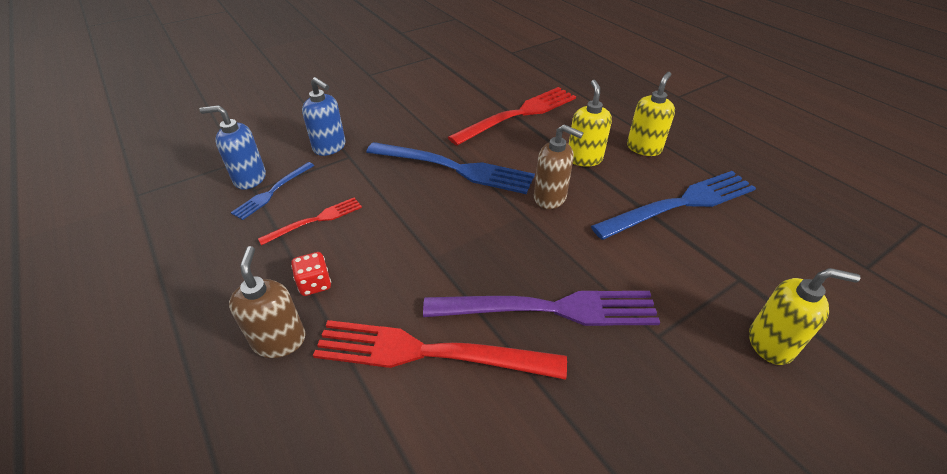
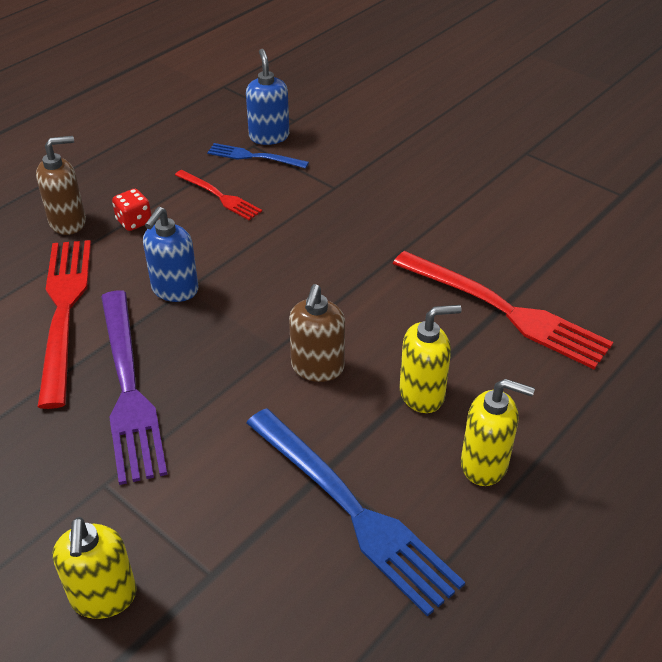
camera: 75 degrees right, 0 degrees up
(330, 147) = (345, 169): blue soap dispenser -> blue soap dispenser (174, 290)
(455, 168) = (346, 273): blue fork -> none

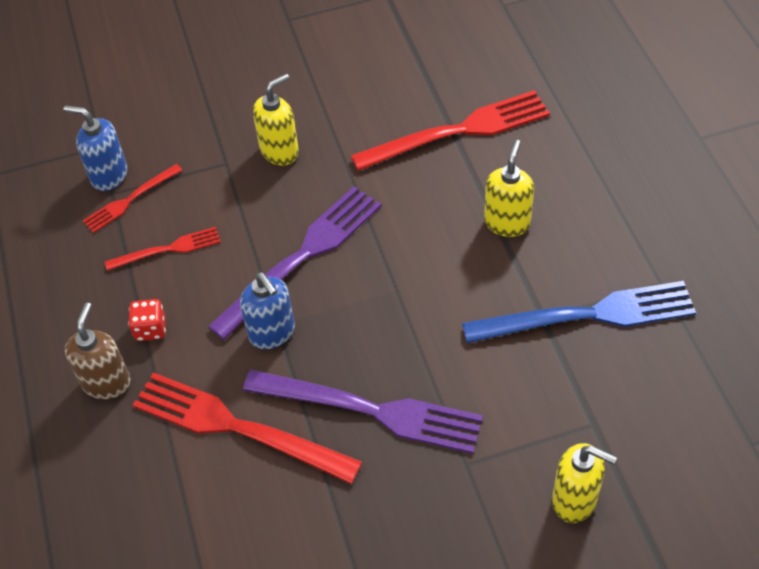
camera: 55 degrees left, 10 degrees up
(253, 157) = (130, 200): blue fork -> red fork
(269, 273) = (302, 257): none -> purple fork
(317, 368) = (436, 273): brown soap dispenser -> none
(484, 464) = (593, 221): yellow soap dispenser -> yellow soap dispenser (280, 151)

